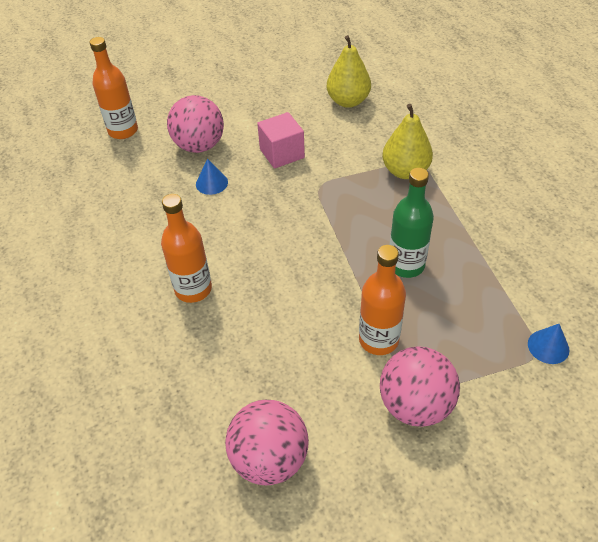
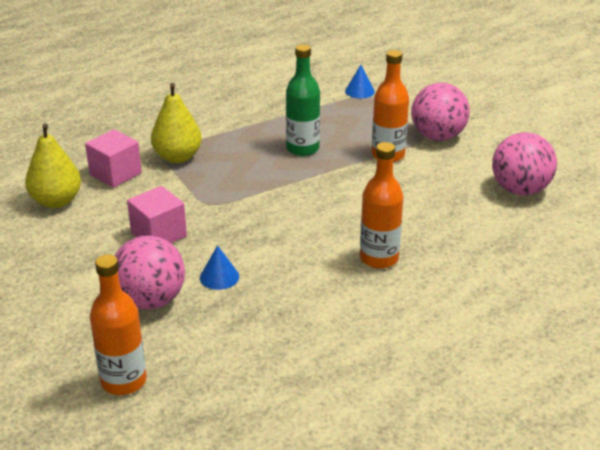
camera: 105 degrees left, 15 degrees down
(383, 132) = (115, 174): none -> pink cube

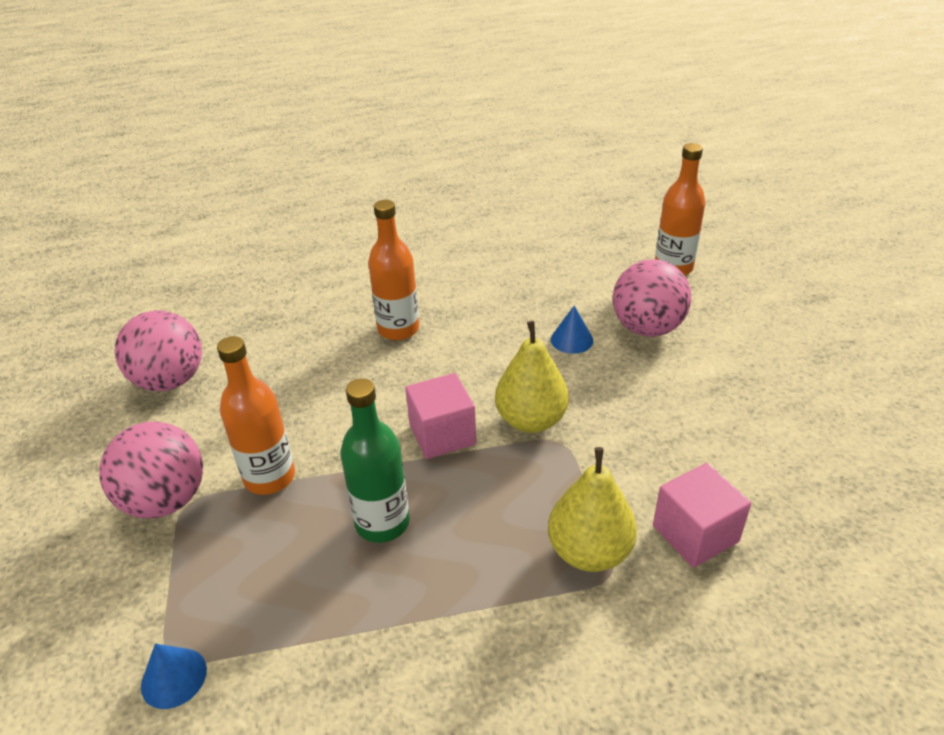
camera: 160 degrees left, 5 degrees up
(56, 201) = (782, 493): yellow pear -> yellow pear (531, 420)
(159, 234) = (633, 405): pink cube -> pink cube (442, 434)

